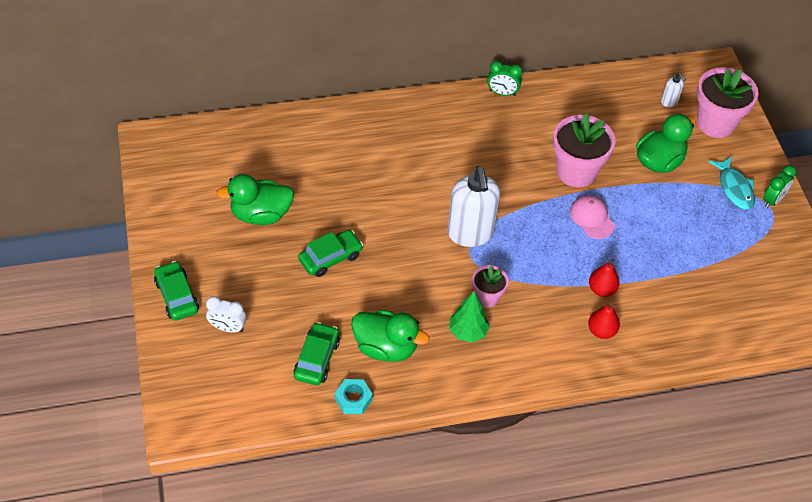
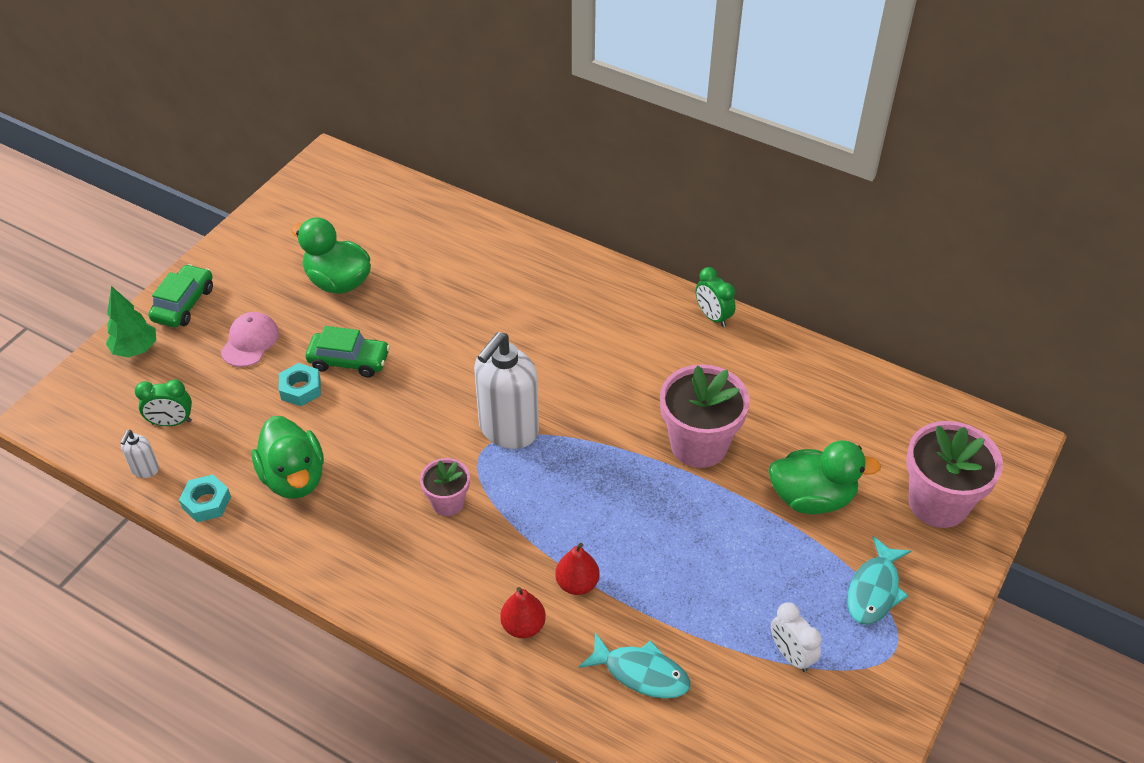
camera: 45 degrees right, 5 degrees down
(227, 328) = (188, 360): white clock -> white clock (791, 655)
(317, 359) = (223, 442): green car -> none
(323, 295) = (301, 389): none -> turquoise nut
(468, 332) = (387, 521): green tree -> green tree (136, 350)
(592, 218) = (657, 503): pink cap -> pink cap (250, 341)
(669, 102) = (904, 443): white soap dispenser -> white soap dispenser (145, 470)
(681, 309) = (641, 673): none -> turquoise fish
(773, 200) = (911, 638): green clock -> green clock (171, 422)

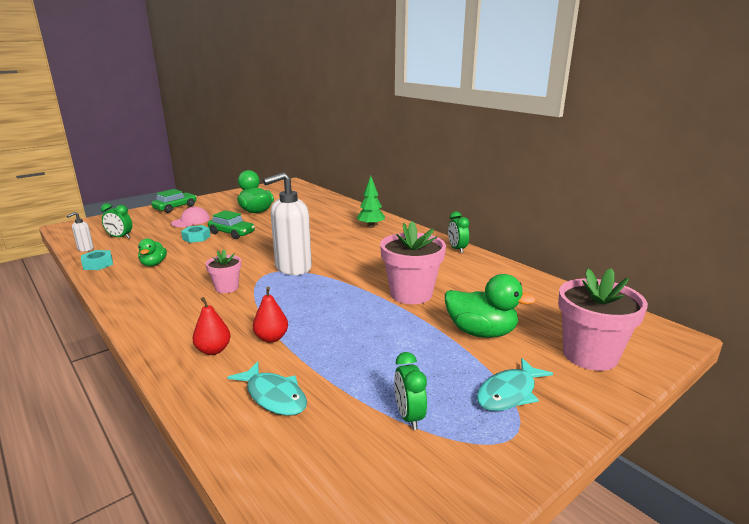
camera: 20 degrees right, 25 degrees down
(136, 350) = (135, 216): green tree -> green tree (371, 226)
(294, 478) = (153, 264): green duck -> green duck, size x0.59
(791, 655) = (409, 416): white clock -> green clock

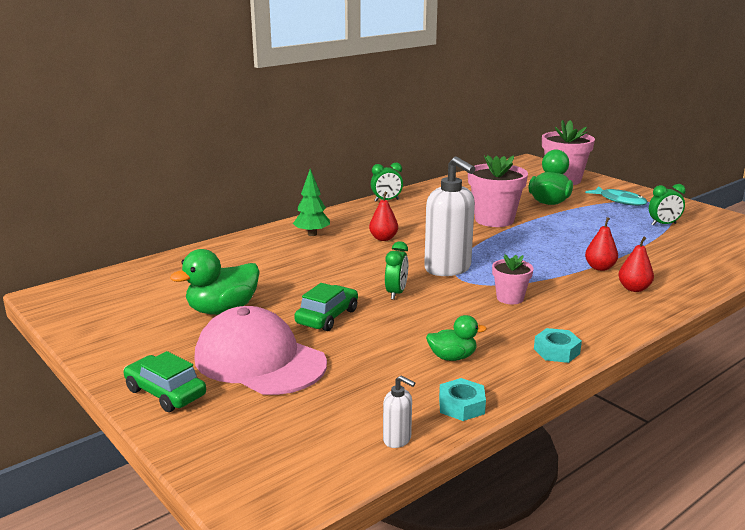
camera: 90 degrees left, 0 degrees up
(120, 237) = (338, 416): green clock -> green clock (396, 293)
(191, 221) = (259, 360): pink cap -> pink cap, size x1.98
(196, 237) = (344, 342): turquoise nut -> turquoise nut (556, 351)
(274, 396) = (675, 261): turquoise fish -> none
(361, 247) = (383, 238): none -> red pear

